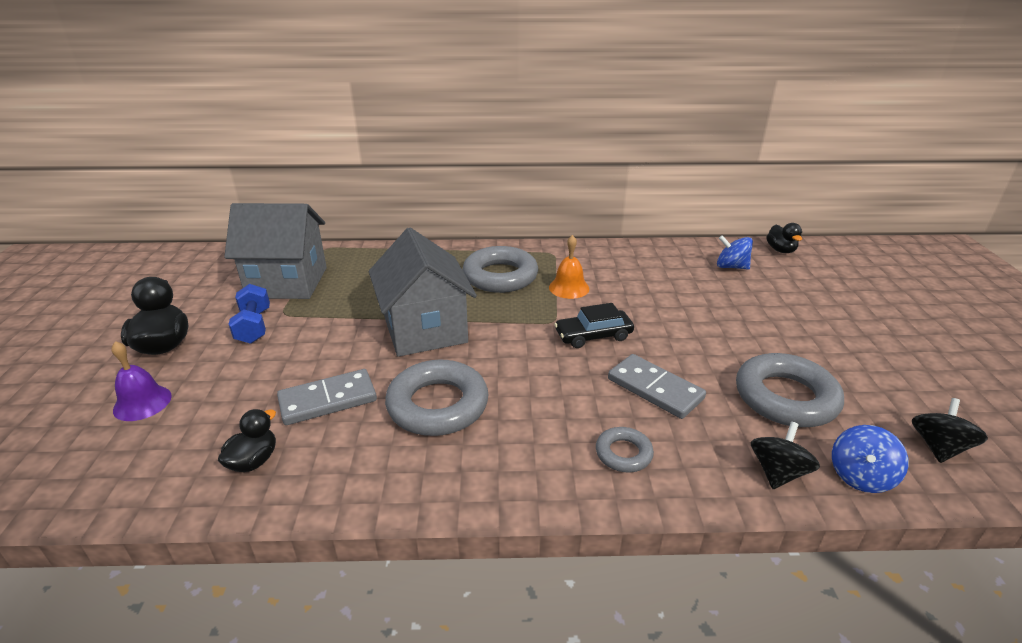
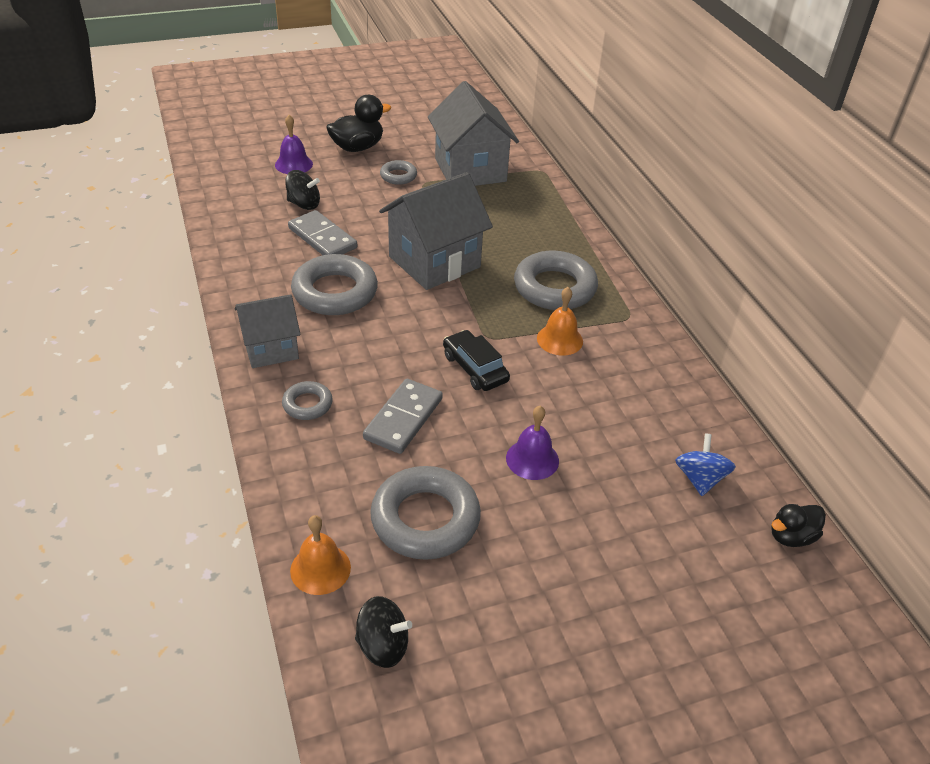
camera: 70 degrees right, 10 degrees up
(253, 461) = (252, 227): black duck -> none
(254, 326) = (398, 176): blue dumbbell -> grey ring
(519, 472) = (271, 349): none -> grey house
(711, 329) = (532, 459): none -> purple bell
(777, 472) = (310, 506): black spinning top -> black spinning top (304, 204)
(860, 476) = (320, 569): blue spinning top -> orange bell

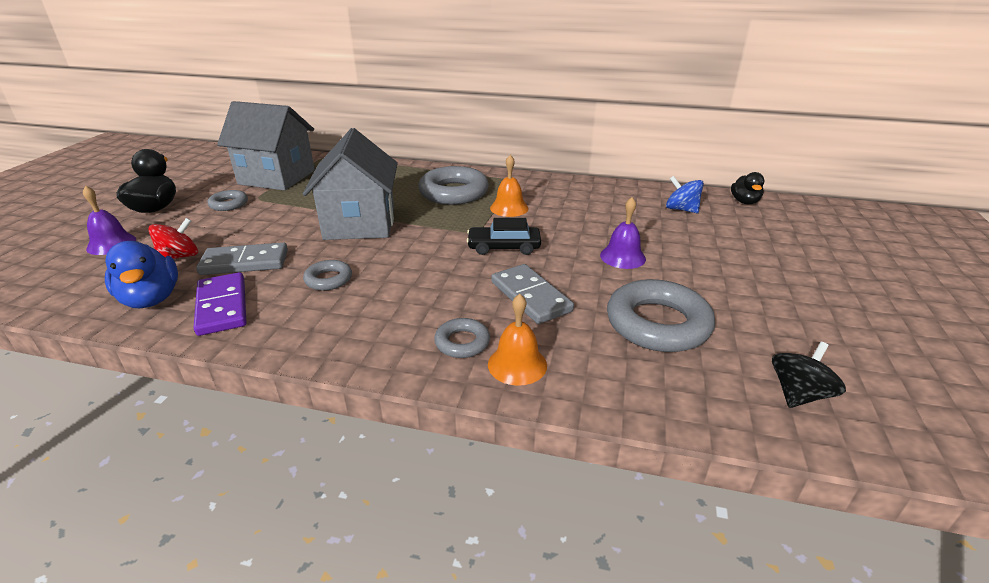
camera: 55 degrees left, 10 degrees down
(246, 227) = (151, 299): none -> blue duck
(262, 262) = (222, 306): none -> purple domino
(271, 349) = (358, 340): grey house -> none
(304, 204) = (180, 257): black spinning top -> red spinning top
(320, 569) = (689, 403): orange bell -> orange bell (517, 364)
(335, 292) = (328, 279): grey ring -> grey ring, size x0.51

